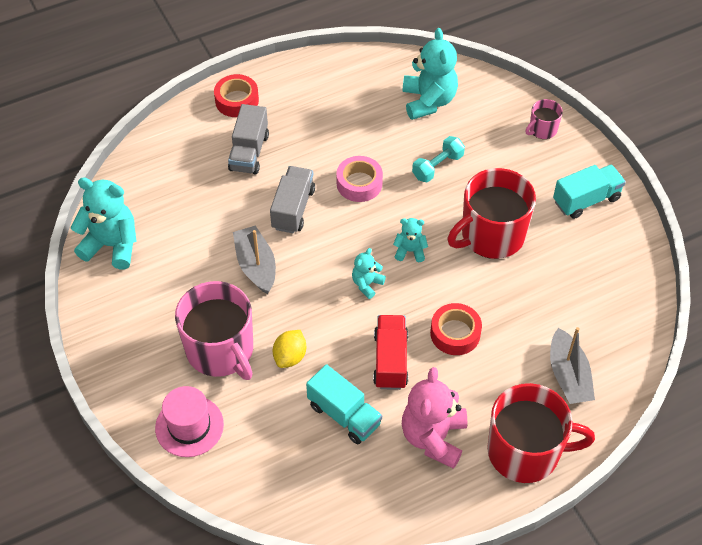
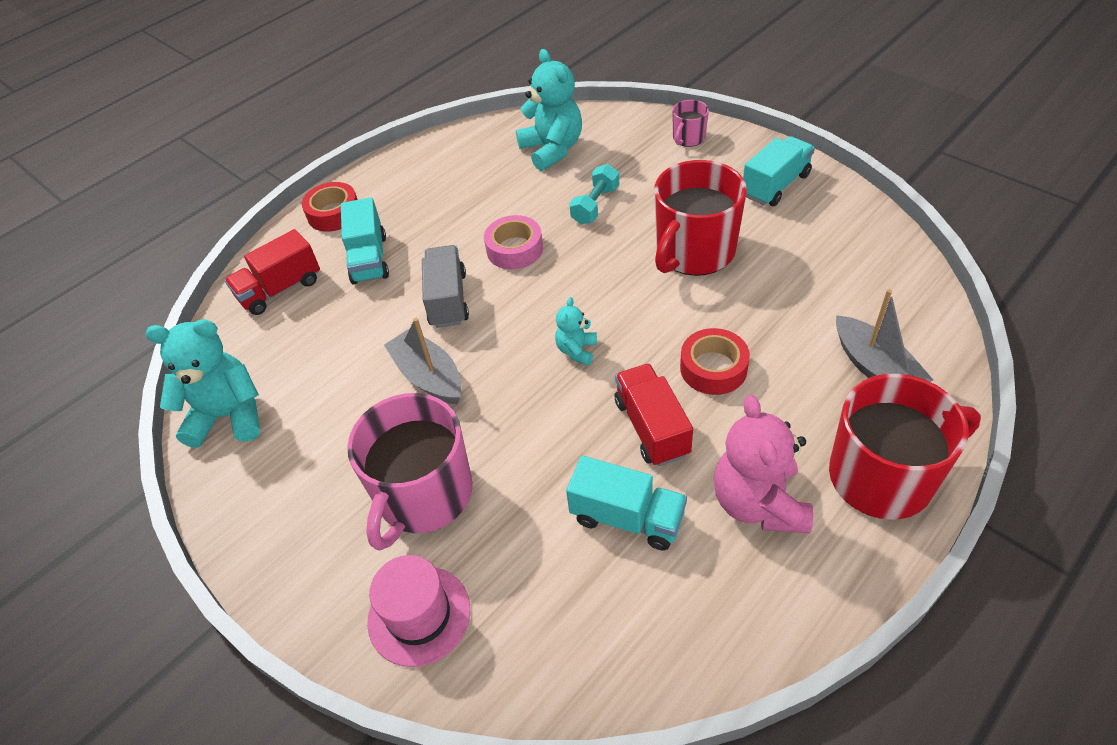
camera: 15 degrees left, 5 degrees down
(176, 155) = (280, 289): none -> red truck
(221, 350) = (424, 495): pink mug -> pink mug turned 75 degrees clockwise
(249, 152) = (369, 259): grey truck -> turquoise truck
(290, 356) = (520, 469): yellow lemon -> none
(410, 251) = (610, 298): turquoise teddy bear -> none

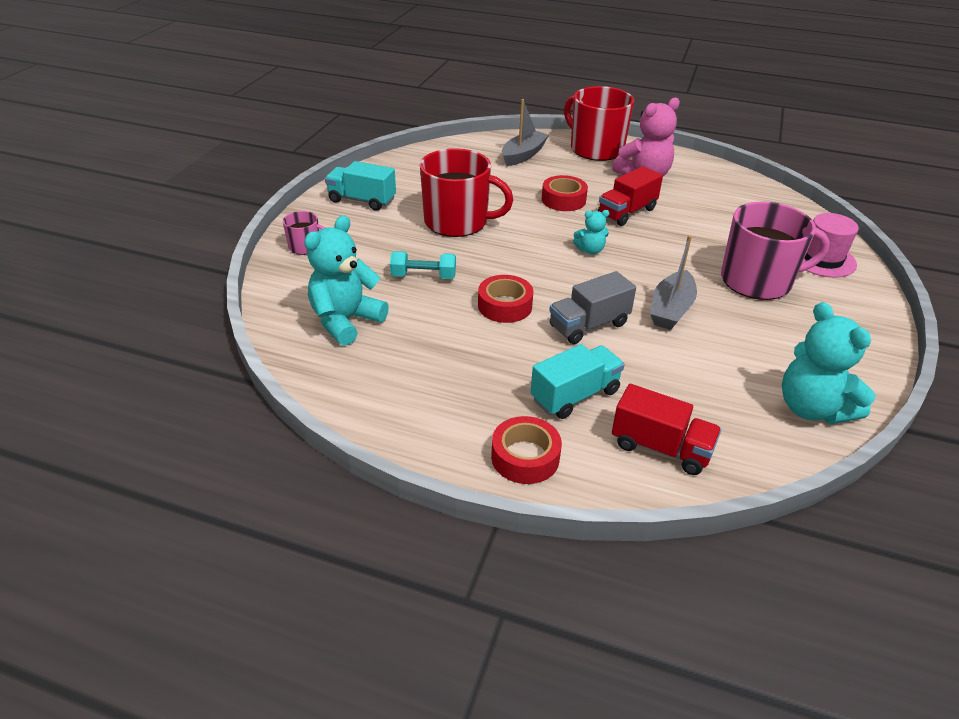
camera: 120 degrees left, 10 degrees down
(514, 249) = (505, 306): pink tape -> red tape
(627, 518) = (692, 209): turquoise truck -> none

